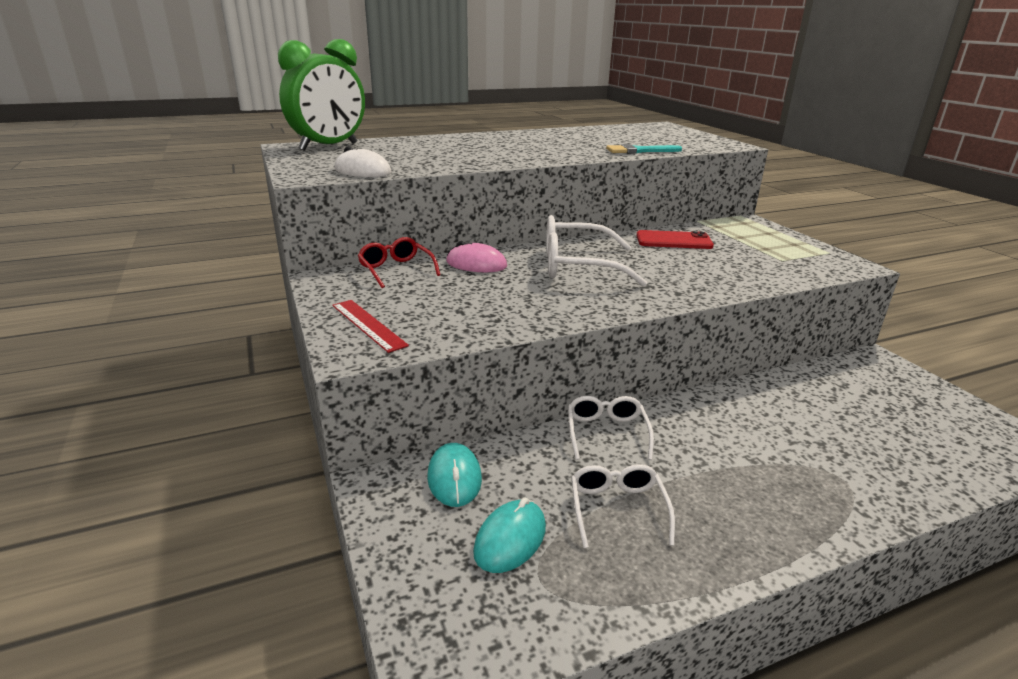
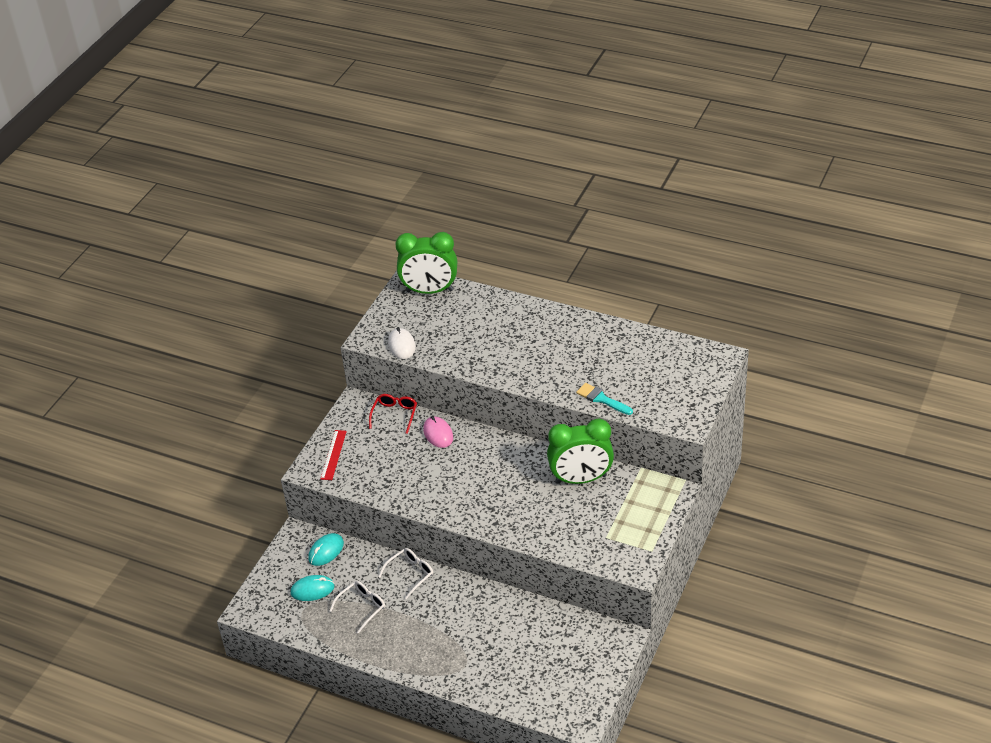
camera: 50 degrees right, 15 degrees up
(578, 266) = (485, 469): white glasses -> none
(673, 241) = (581, 479): red phone -> green clock

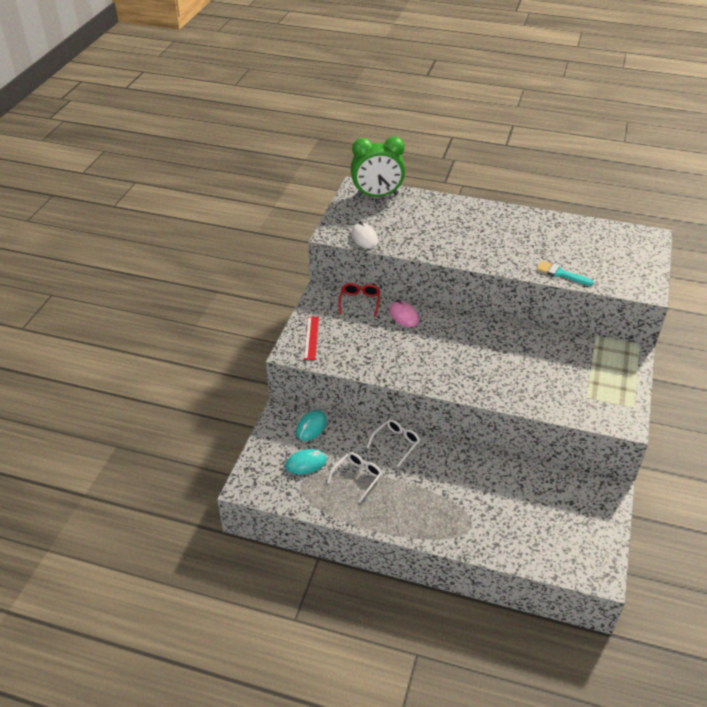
camera: 10 degrees left, 0 degrees up
(581, 479) = (546, 348): green clock -> none

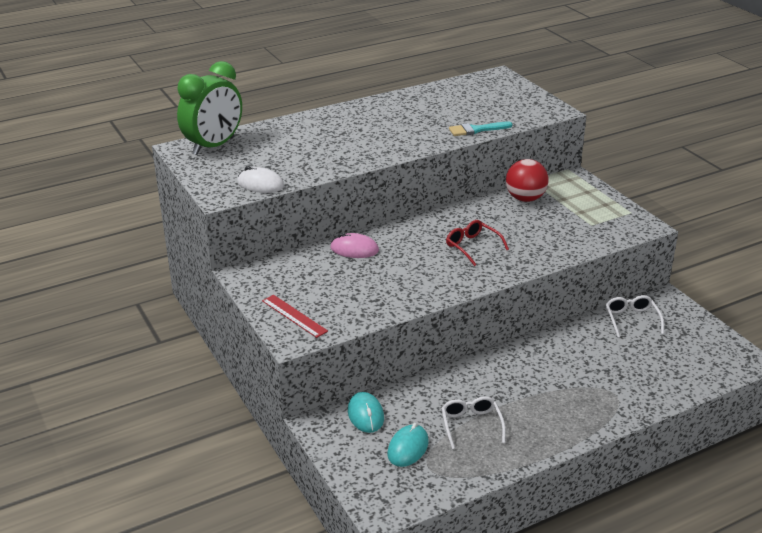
camera: 45 degrees left, 10 degrees down
(359, 302) = (294, 261): red glasses -> red glasses (472, 246)
(396, 443) = (462, 375): white glasses -> white glasses (631, 320)
(569, 348) = (525, 198): none -> red ball

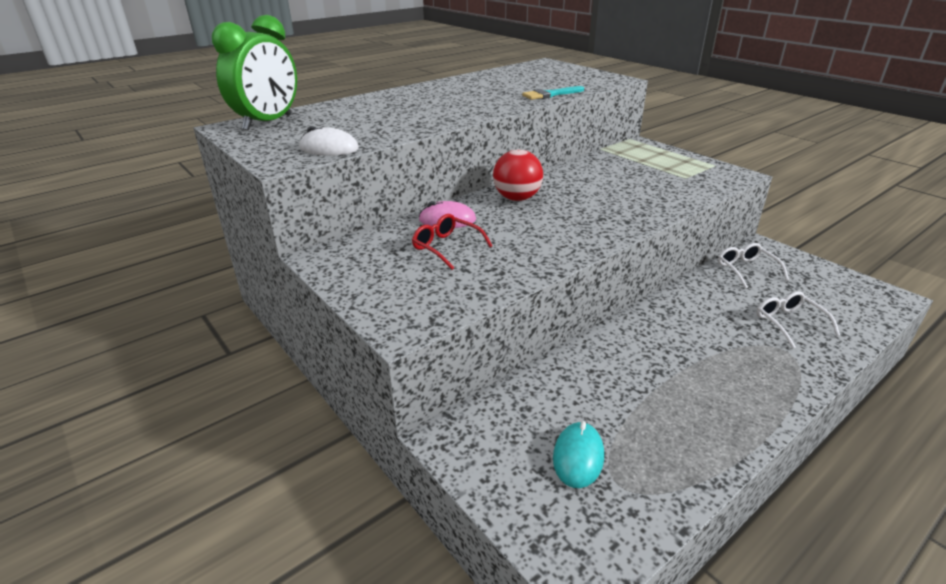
camera: 10 degrees left, 0 degrees up
(294, 316) = (395, 298): red ruler -> none
(365, 415) = (505, 416): turquoise mouse -> none
(471, 425) = (643, 412): white glasses -> white glasses (789, 323)
(472, 246) = (577, 206): red glasses -> red glasses (446, 247)
(525, 198) = (605, 163): red ball -> red ball (517, 198)

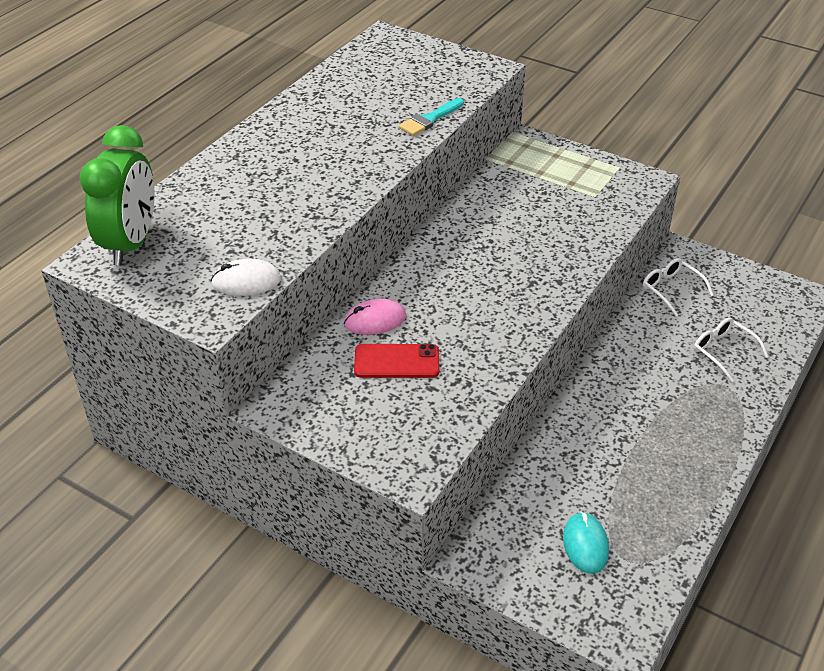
camera: 20 degrees left, 10 degrees up
(446, 247) = (396, 361): red glasses -> red phone
(517, 198) = (432, 268): red ball -> none

